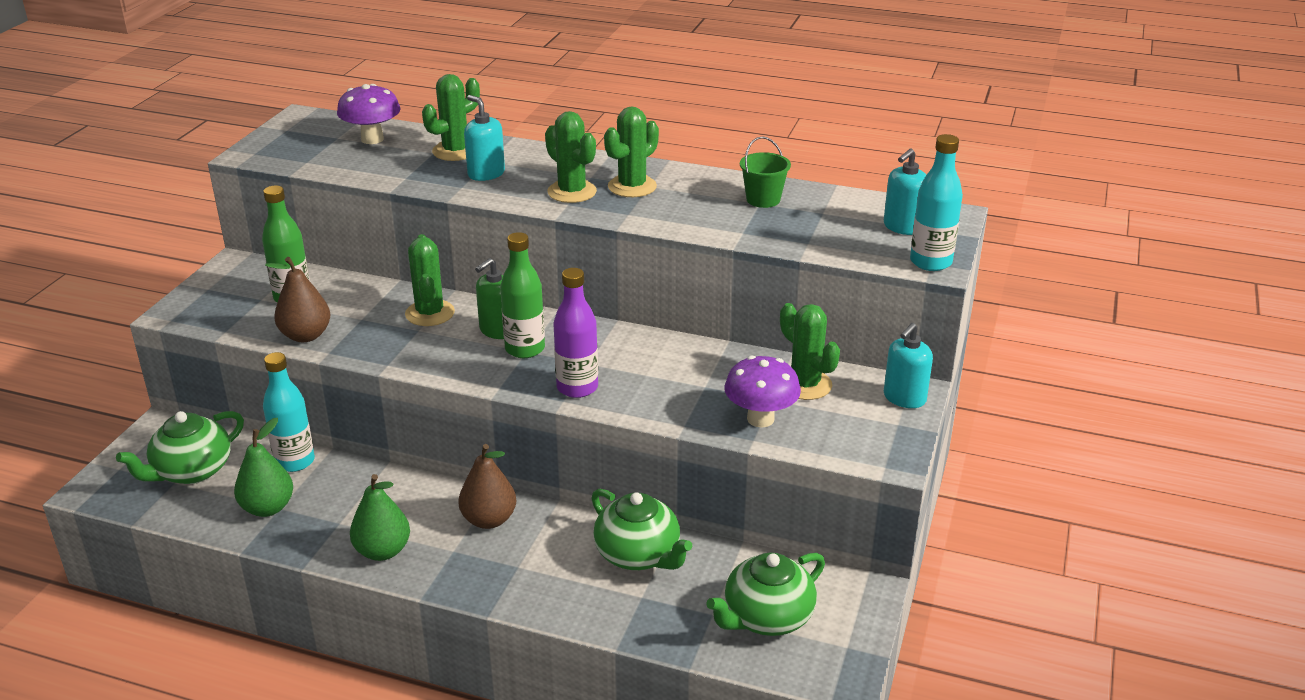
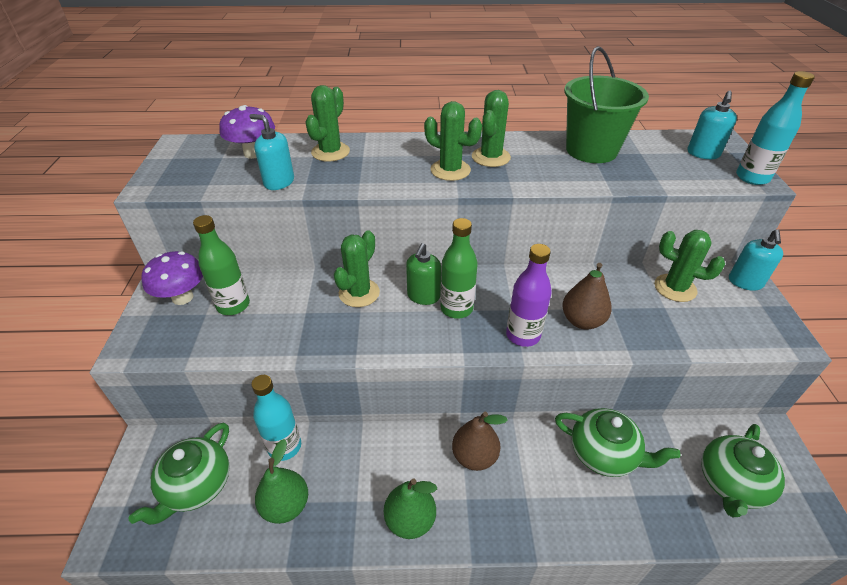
camera: 20 degrees left, 10 degrees up
(305, 335) = (266, 342): brown pear -> brown pear (582, 321)
(430, 313) = (359, 293): green cactus -> green cactus turned 60 degrees clockwise
(486, 174) = (370, 167): turquoise soap dispenser -> turquoise soap dispenser (279, 182)
(760, 419) = (673, 327): purple mushroom -> purple mushroom (182, 297)
(763, 199) = (591, 150): green bucket -> green bucket, size x1.95

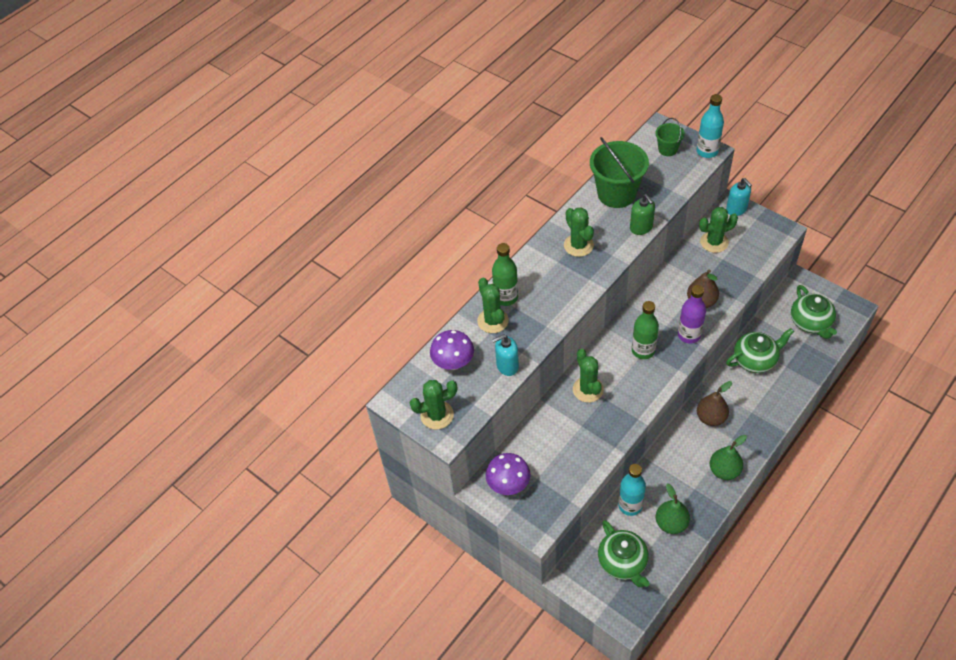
camera: 45 degrees left, 10 degrees up
(233, 305) = (541, 460): green bottle -> green bottle (506, 297)
(423, 296) = (619, 360): green soap dispenser -> green soap dispenser (641, 228)
(450, 170) = (574, 274): green cactus -> green cactus (437, 415)
(703, 154) = (667, 149): turquoise soap dispenser -> green bucket

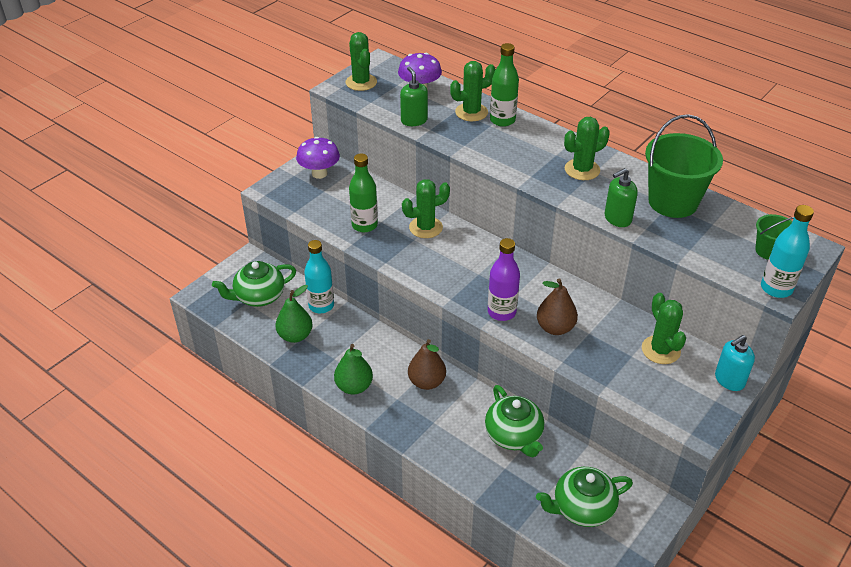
camera: 85 degrees right, 10 degrees down
(507, 366) = (414, 120): turquoise soap dispenser -> green soap dispenser
(643, 350) = (478, 272): green bottle -> green bottle (364, 225)

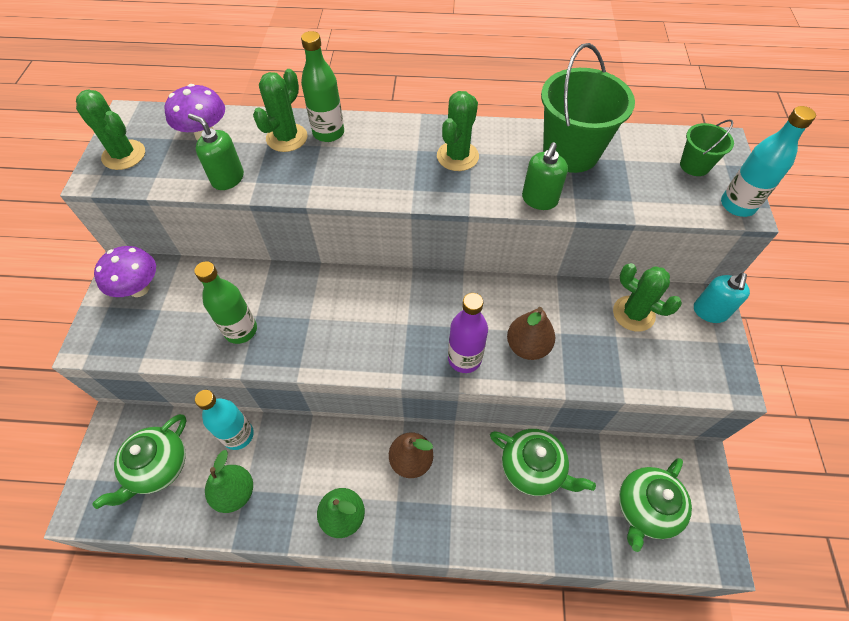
camera: 35 degrees left, 15 degrees up
(425, 227) = (311, 296): green cactus -> none

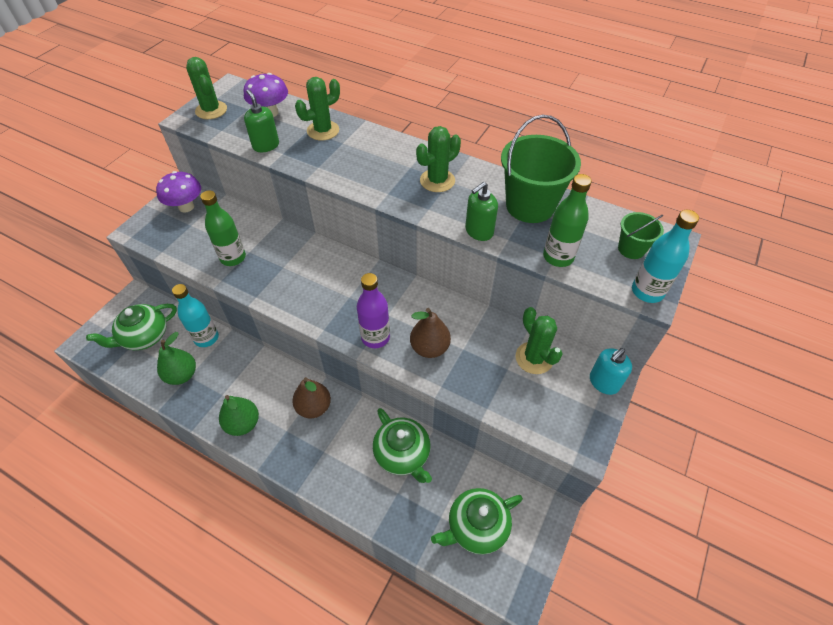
camera: 25 degrees right, 5 degrees down
(328, 133) = (354, 136): green bottle -> green bottle (558, 257)

